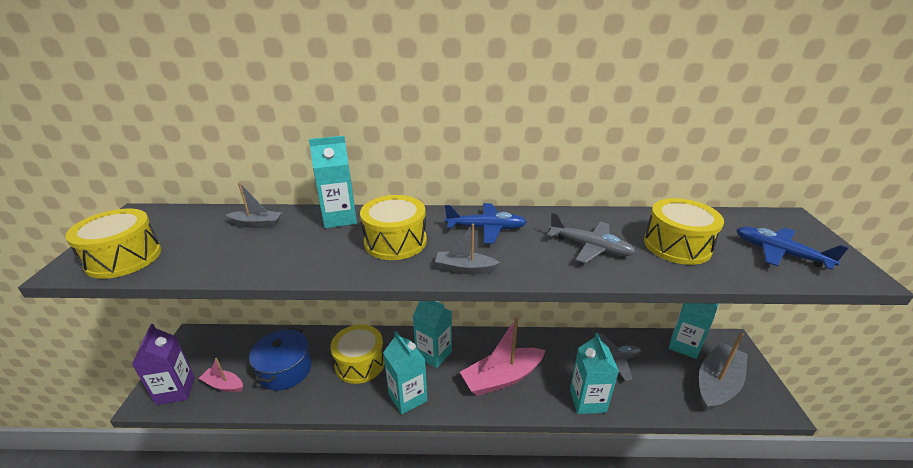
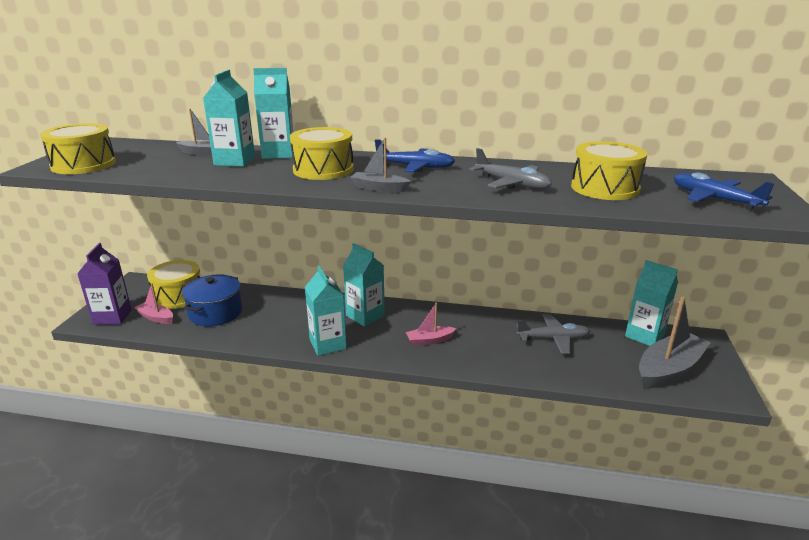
camera: 10 degrees right, 5 degrees down
(360, 363) = (289, 315): yellow drum -> yellow drum (178, 296)
(502, 378) = (429, 340): pink boat -> pink boat, size x0.53
(587, 400) = (514, 366): turquoise carton -> turquoise carton (234, 161)

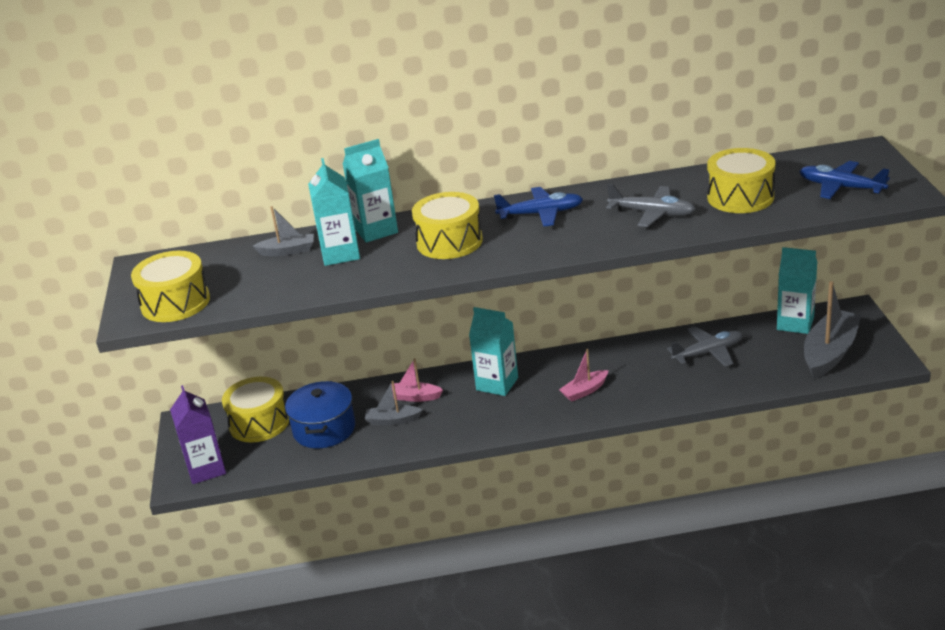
camera: 15 degrees left, 5 degrees up
(156, 317) = (259, 455): pink boat -> pink boat (414, 397)
(328, 344) = (481, 426): turquoise carton -> none
(379, 188) = (530, 253): grey boat -> grey boat (393, 420)

